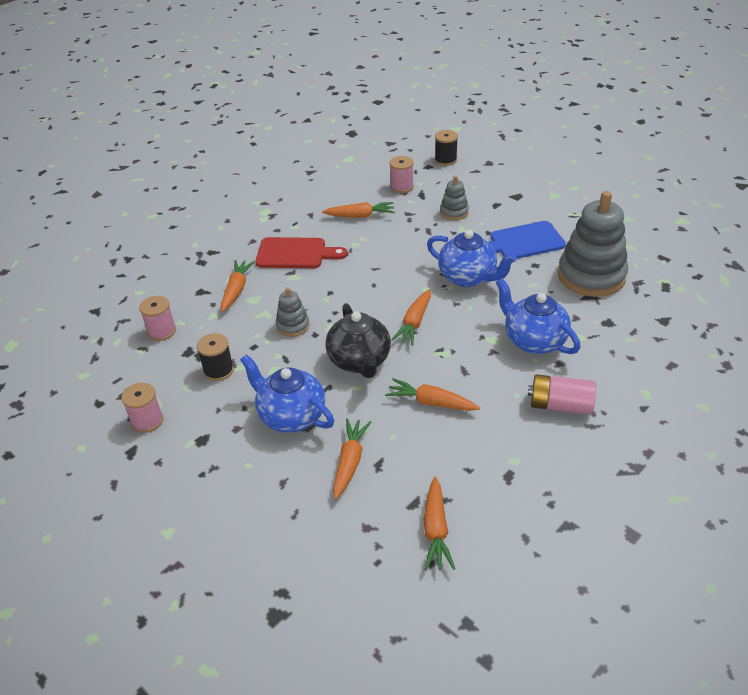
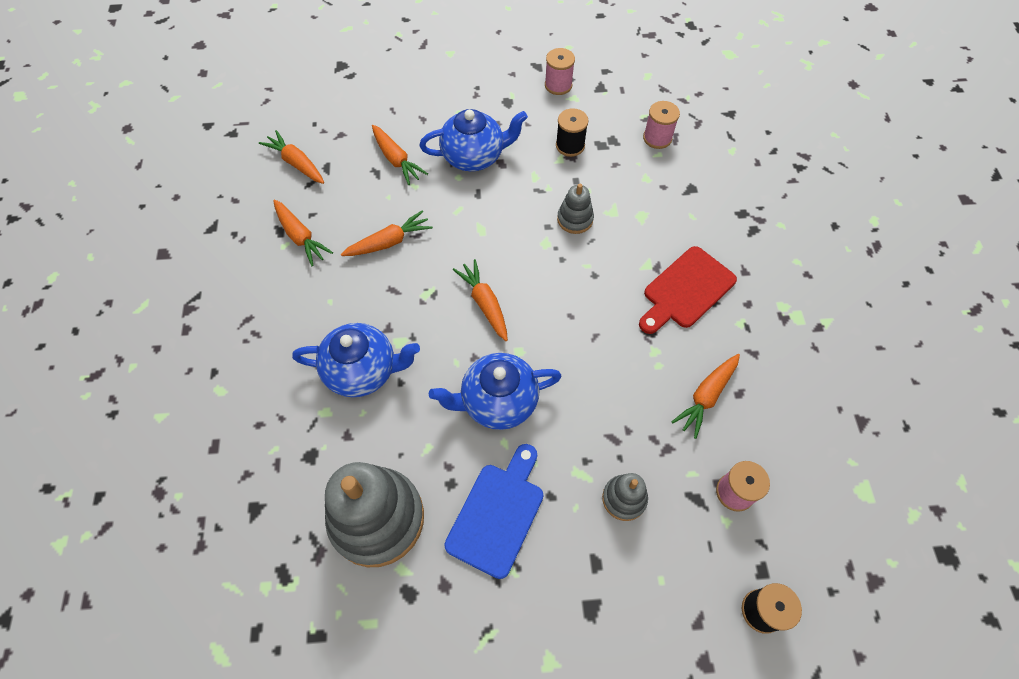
camera: 130 degrees right, 20 degrees up
(236, 290) = (668, 213): orange carrot -> orange carrot (300, 237)
(359, 361) = (482, 232): black teapot -> none
(560, 405) = (286, 319): pink battery -> none

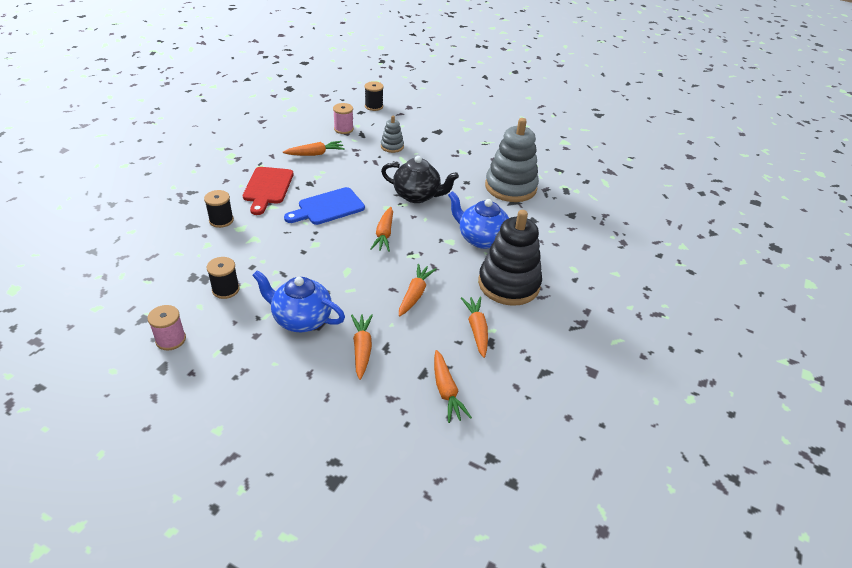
camera: 150 degrees left, 20 degrees down
(293, 316) = (508, 284): none -> black stacking toy
(389, 242) = (415, 294): orange carrot -> orange carrot turned 105 degrees clockwise
(497, 401) = (417, 196): blue teapot -> black teapot
(498, 513) = (452, 165): blue cutting board -> blue cutting board (328, 207)
(575, 219) = (282, 246): grey stacking toy -> none
(657, 138) = (162, 262): pink spool -> none
(672, 213) = (221, 220): none -> black spool
(686, 290) = (267, 188): red cutting board -> red cutting board turned 105 degrees clockwise

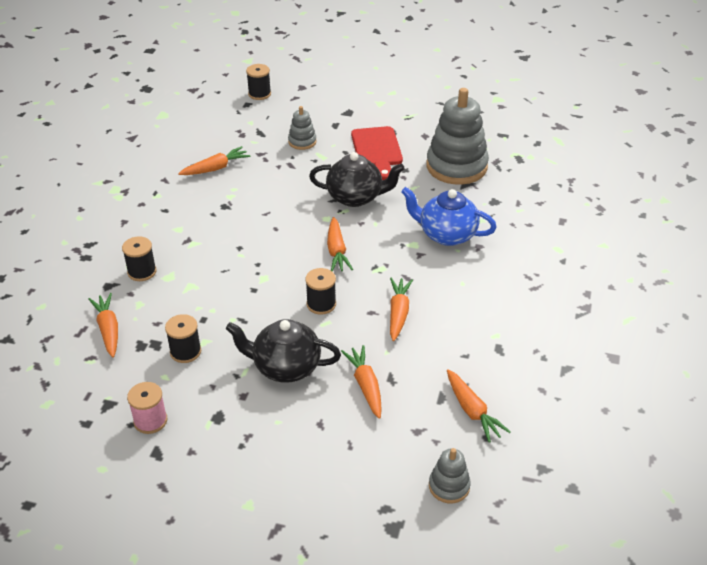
camera: 10 degrees left, 0 degrees up
(267, 188) = (178, 221): red cutting board -> red cutting board (377, 150)
(301, 319) = (285, 367): blue teapot -> black teapot
(328, 207) = (259, 232): blue cutting board -> none
(343, 129) = (236, 130): pink spool -> none
(353, 274) = (321, 304): none -> black spool
(399, 454) = (449, 486): none -> grey stacking toy
(477, 329) = (479, 338): orange carrot -> orange carrot (108, 329)
(508, 284) = (495, 280): black stacking toy -> none

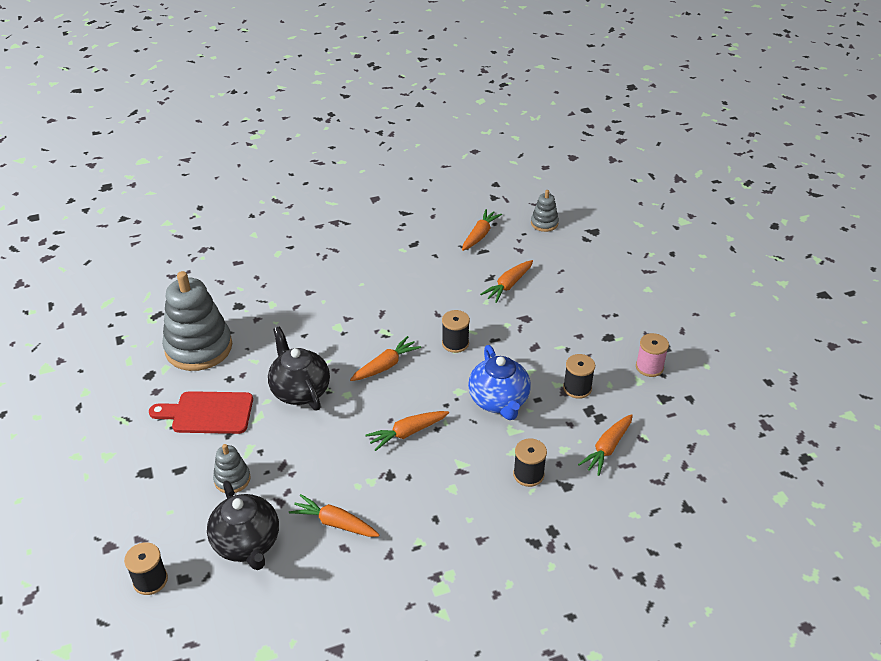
camera: 125 degrees left, 0 degrees up
(285, 367) = (533, 329): black teapot -> black teapot (247, 544)
(377, 150) = (208, 413): red cutting board -> red cutting board turned 135 degrees counterclockwise
(398, 313) = (425, 300): orange carrot -> orange carrot (407, 433)
(446, 234) = (308, 314): blue teapot -> blue teapot (499, 401)

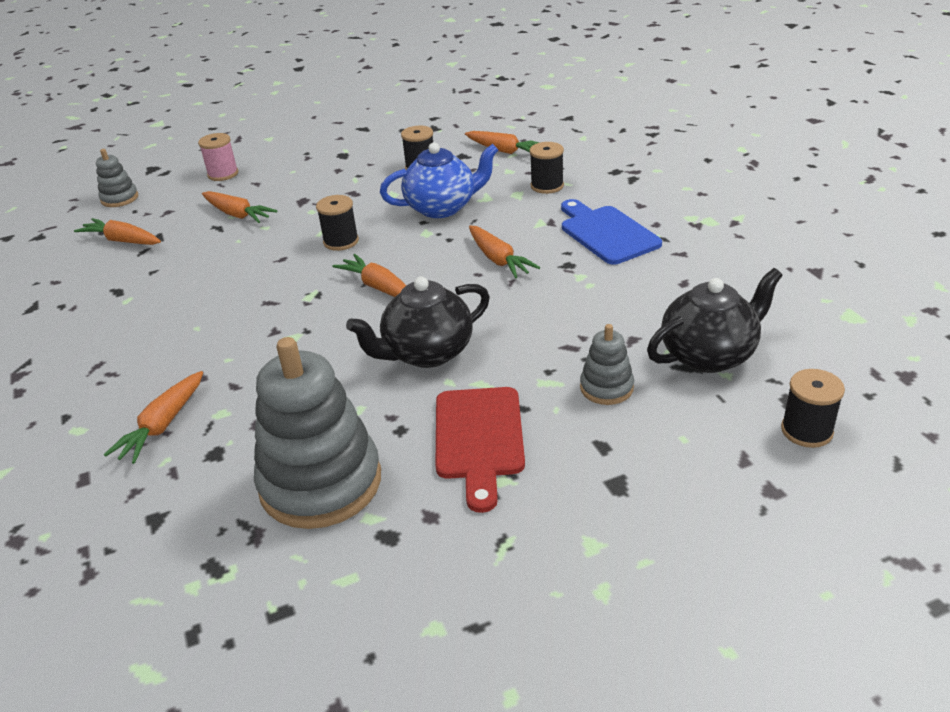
camera: 90 degrees left, 5 degrees down
(335, 523) = (651, 293): orange carrot -> orange carrot (162, 425)
(434, 507) = (606, 233): none -> blue cutting board
(649, 367) = (390, 135): pink spool -> pink spool (223, 174)

